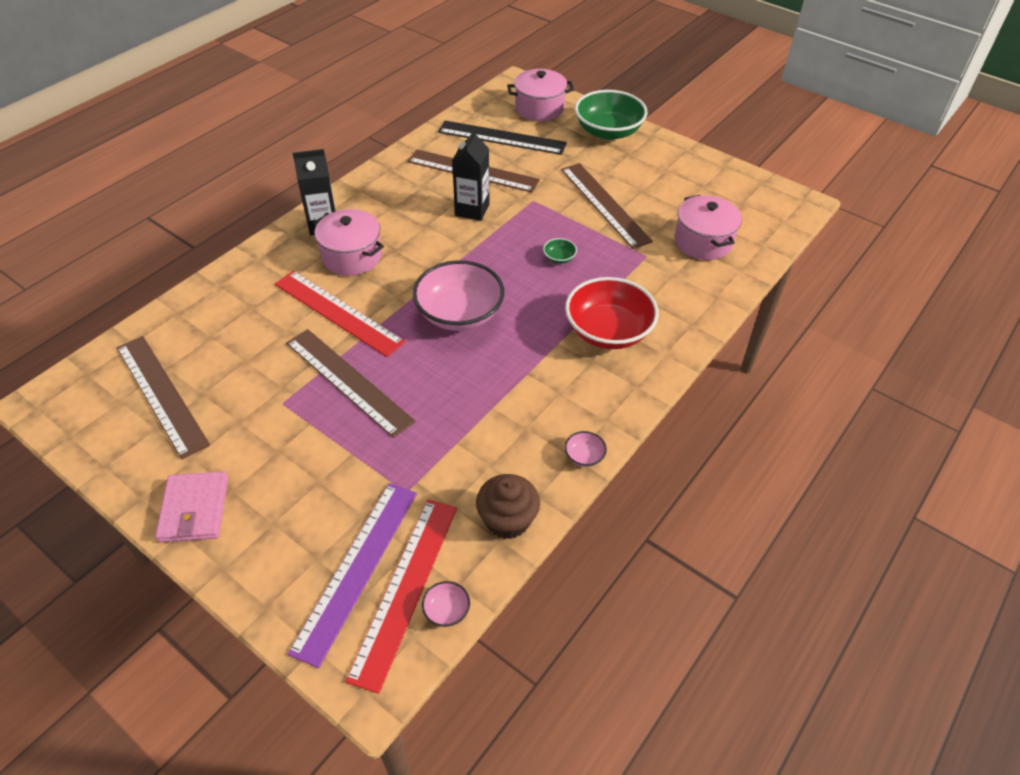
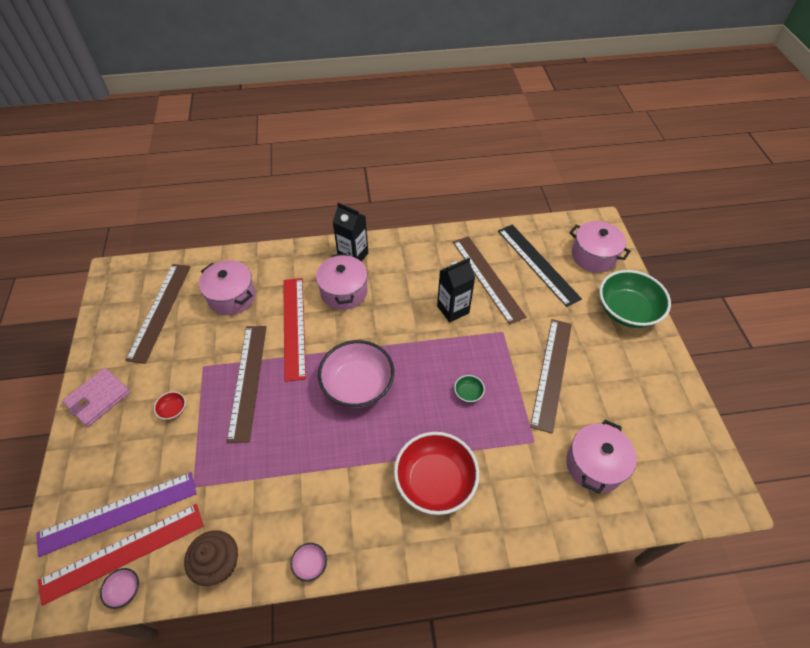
camera: 45 degrees right, 5 degrees up
(234, 331) = (232, 297): none -> pink pot
(299, 456) = (173, 410): none -> red bowl

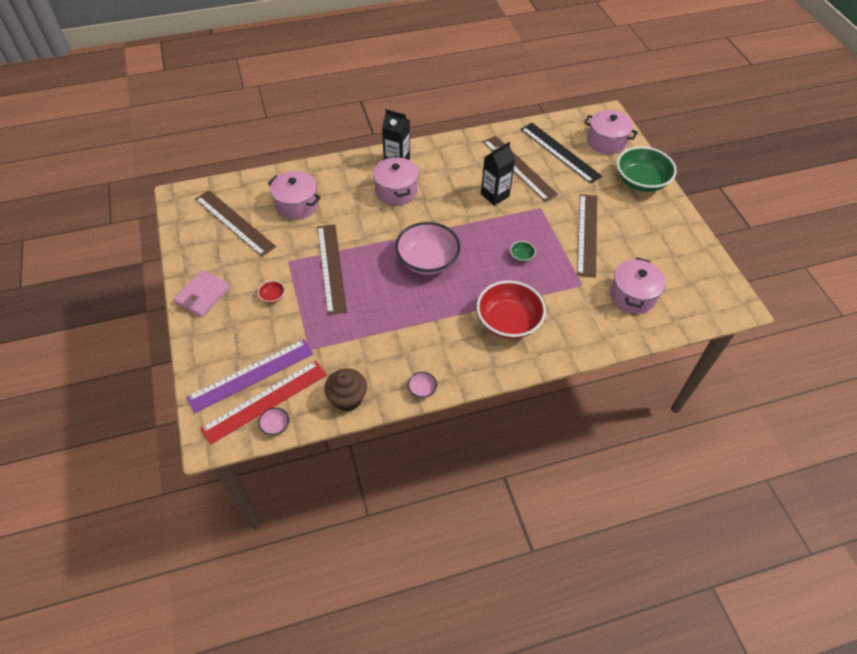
camera: 10 degrees left, 0 degrees up
(159, 311) = (234, 222): brown ruler -> brown ruler turned 45 degrees counterclockwise
(294, 327) = (360, 222): red ruler -> none

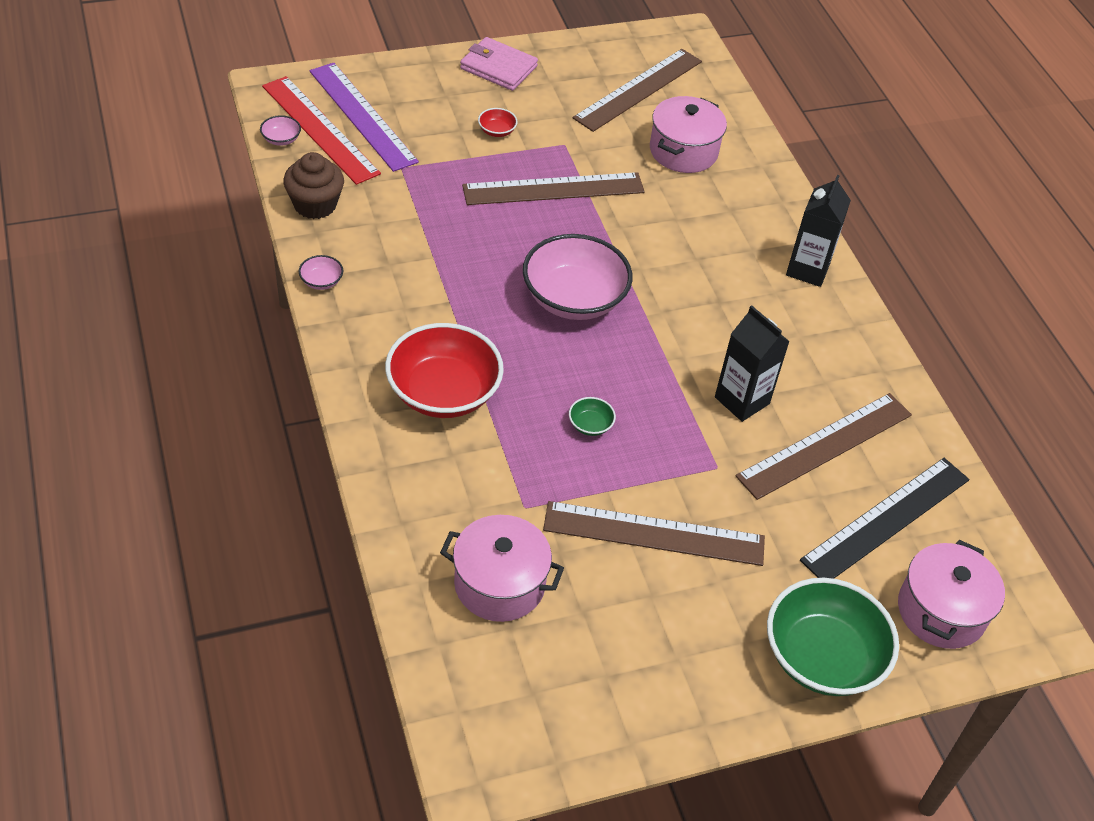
camera: 85 degrees right, 5 degrees down
(396, 191) = (733, 266): pink pot -> none

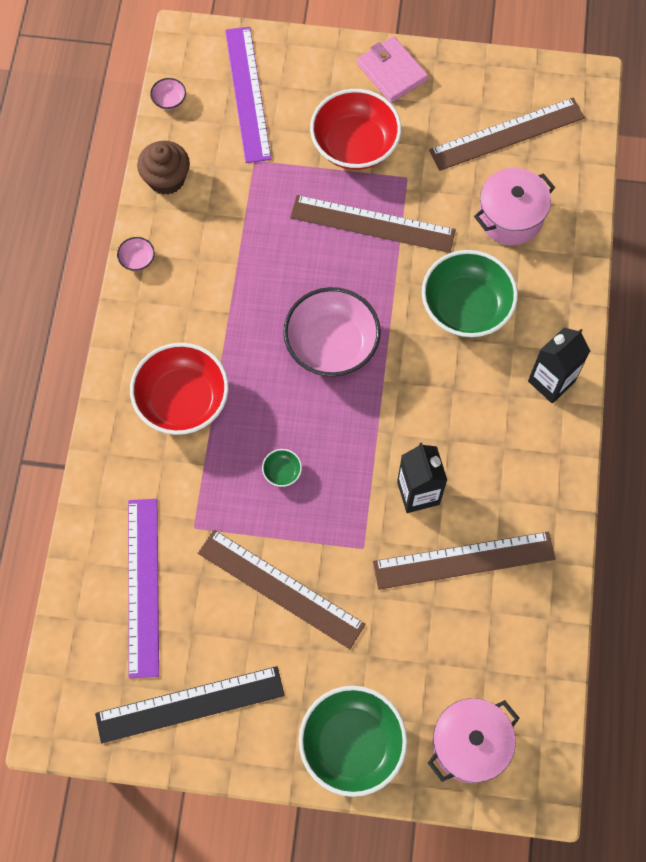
camera: 30 degrees right, 20 degrees up
(320, 129) = (206, 98): red ruler -> none
(497, 131) = (355, 145): red bowl -> red bowl, size x2.48
(499, 584) = (143, 586): pink pot -> purple ruler
(688, 232) = (466, 307): none -> green bowl
(886, 519) = (474, 647): black ruler -> black ruler (190, 704)

